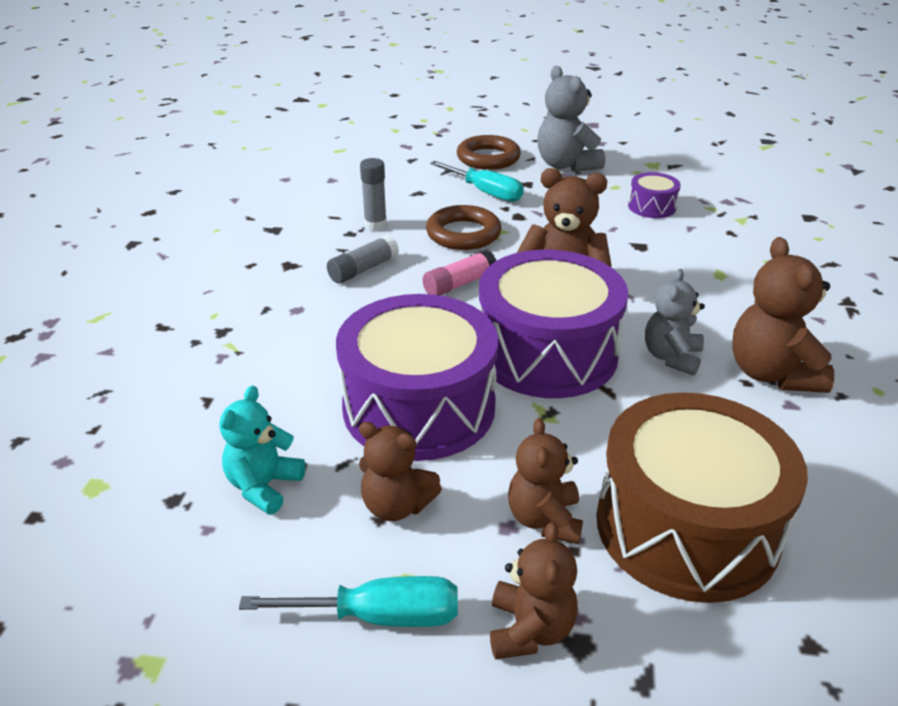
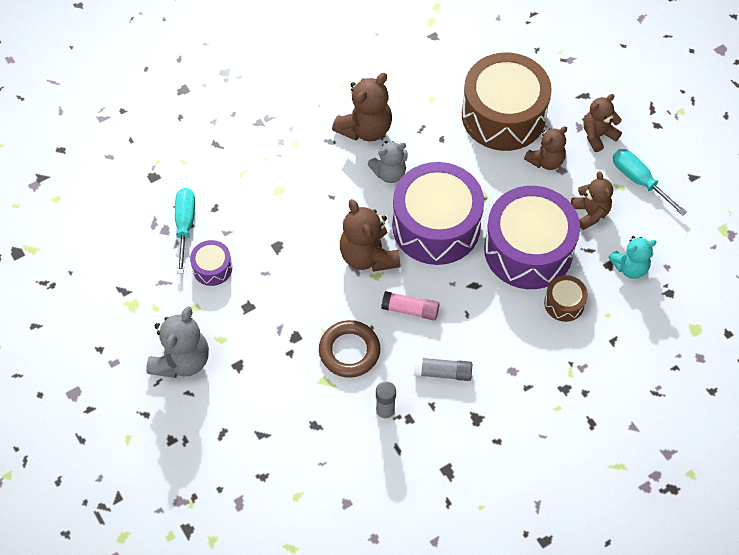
camera: 130 degrees left, 25 degrees up
(309, 391) = (564, 303): none -> brown drum
(485, 192) = (276, 381): turquoise screwdriver -> turquoise screwdriver (185, 226)
(488, 158) = (213, 423): brown ring -> none

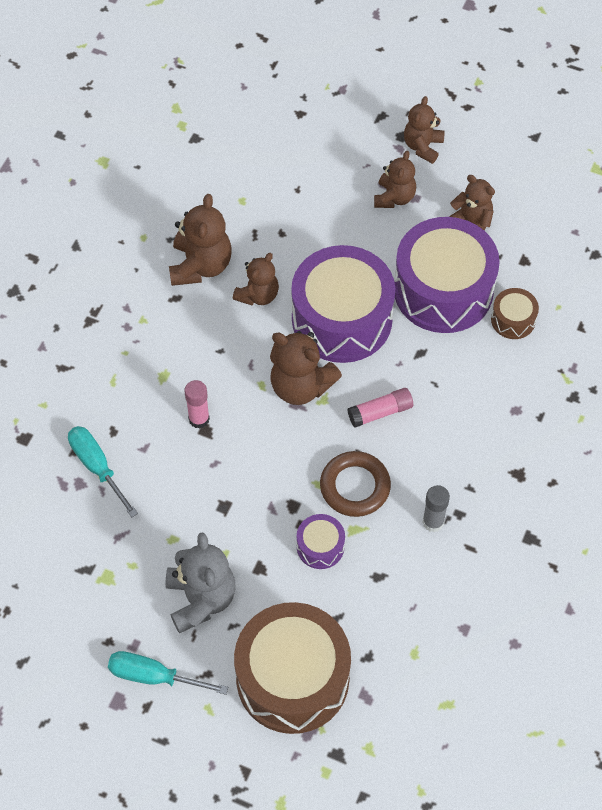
camera: 35 degrees left, 0 degrees up
(212, 268) = (158, 491): purple drum -> purple drum (320, 546)
(279, 235) = (199, 419): none -> pink glue stick
(389, 173) = (258, 295): grey teddy bear -> brown teddy bear
(442, 372) = (455, 451): grey glue stick -> none
(503, 115) = (322, 177): brown drum -> brown drum (292, 678)
(630, 267) = (544, 251): turquoise teddy bear -> none
(639, 180) = (491, 167): turquoise screwdriver -> turquoise screwdriver (154, 676)

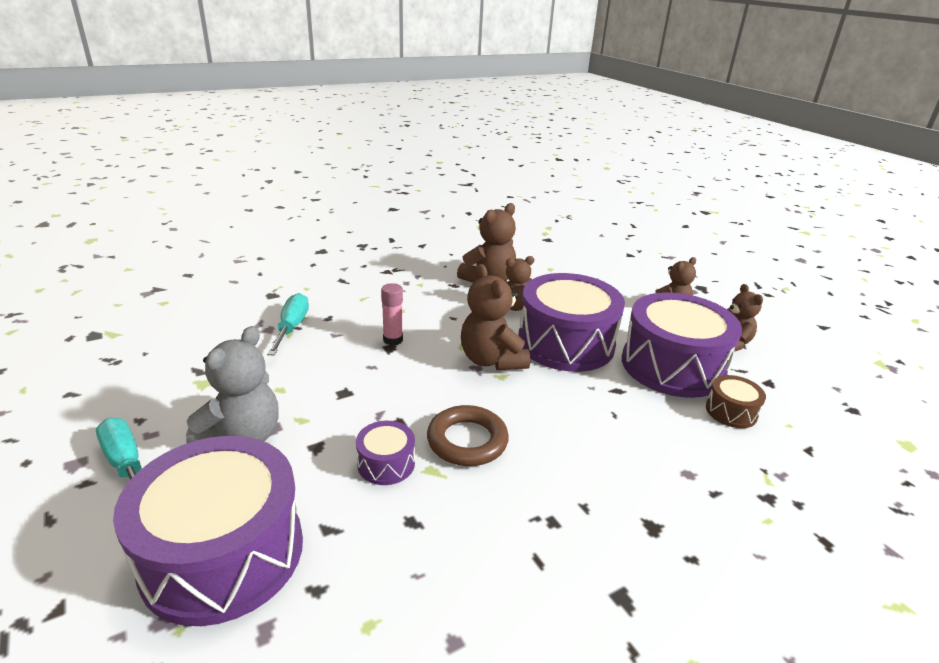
camera: 35 degrees right, 30 degrees down
(292, 678) = (223, 553): brown drum -> purple drum
(380, 412) = (543, 406): pink glue stick -> none
(422, 146) = (714, 296): brown teddy bear -> none
(433, 522) = (517, 511): grey glue stick -> none

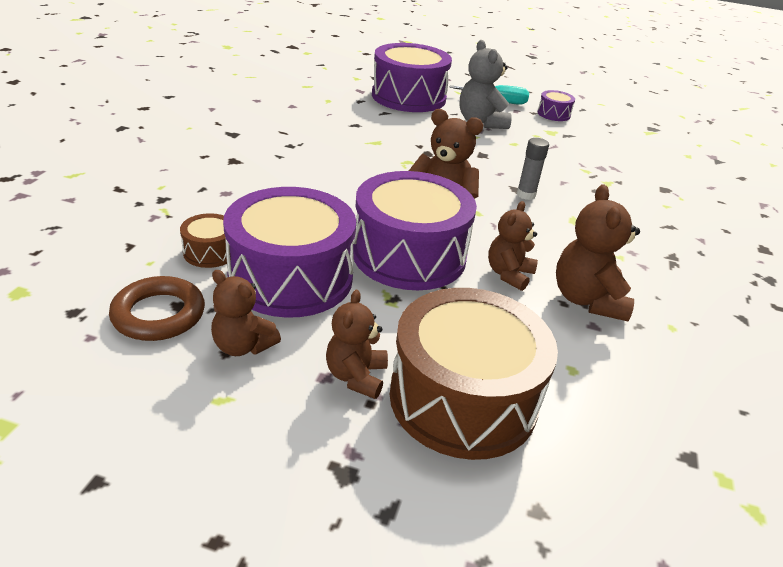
camera: 135 degrees right, 5 degrees up
(292, 327) = (594, 174): turquoise screwdriver -> none
(386, 463) = (401, 136): purple drum -> purple drum (553, 114)
(393, 340) = (526, 195): pink glue stick -> grey glue stick
(467, 441) = (378, 159): brown ring -> brown ring (159, 314)
(621, 282) = (463, 398): none -> brown drum

